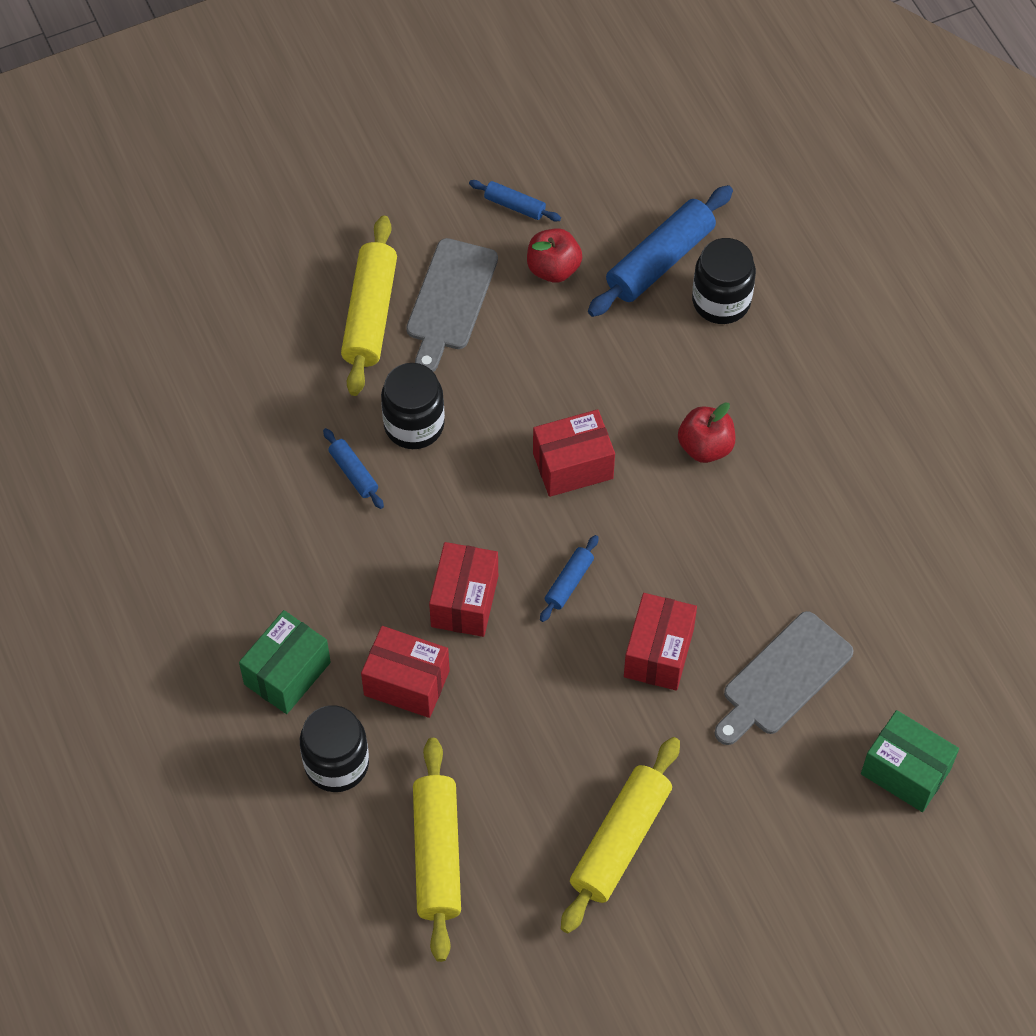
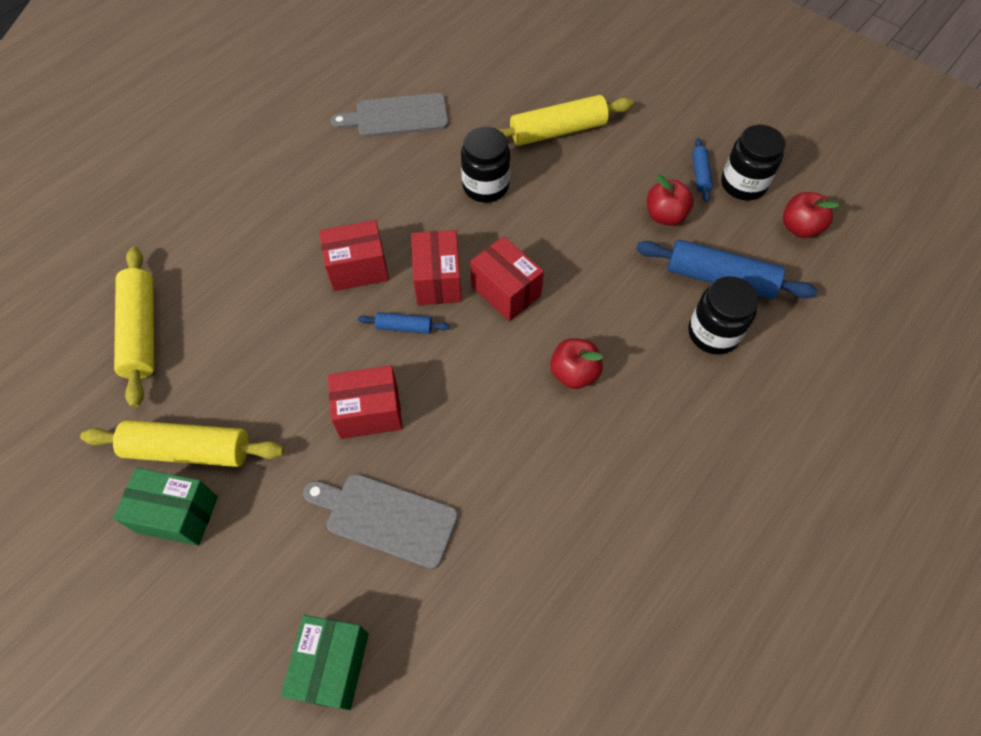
camera: 65 degrees right, 0 degrees up
(287, 673) = (258, 192): green box -> green box (178, 514)
(336, 764) = (197, 245): black jar -> black jar (743, 184)
(353, 473) = (429, 169): blue rolling pin -> none
(406, 683) = (276, 260): red box -> red box (438, 280)
(437, 854) = (142, 331): yellow rolling pin -> yellow rolling pin turned 75 degrees counterclockwise
(450, 300) = (597, 168): grey cutting board -> grey cutting board (397, 116)
(635, 154) = (799, 228): none -> red apple

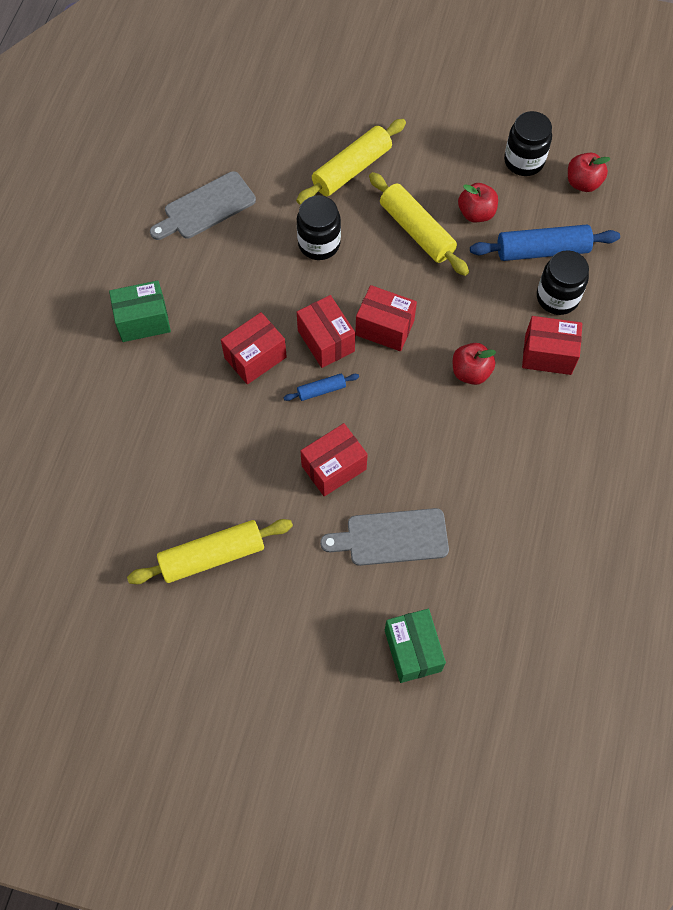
camera: 25 degrees left, 5 degrees up
(142, 331) = (109, 483): yellow rolling pin -> yellow rolling pin (417, 231)
(178, 514) = (235, 604): green box -> green box (143, 321)
(672, 390) = (548, 354): none -> red box
(700, 174) = (486, 165): blue rolling pin -> none

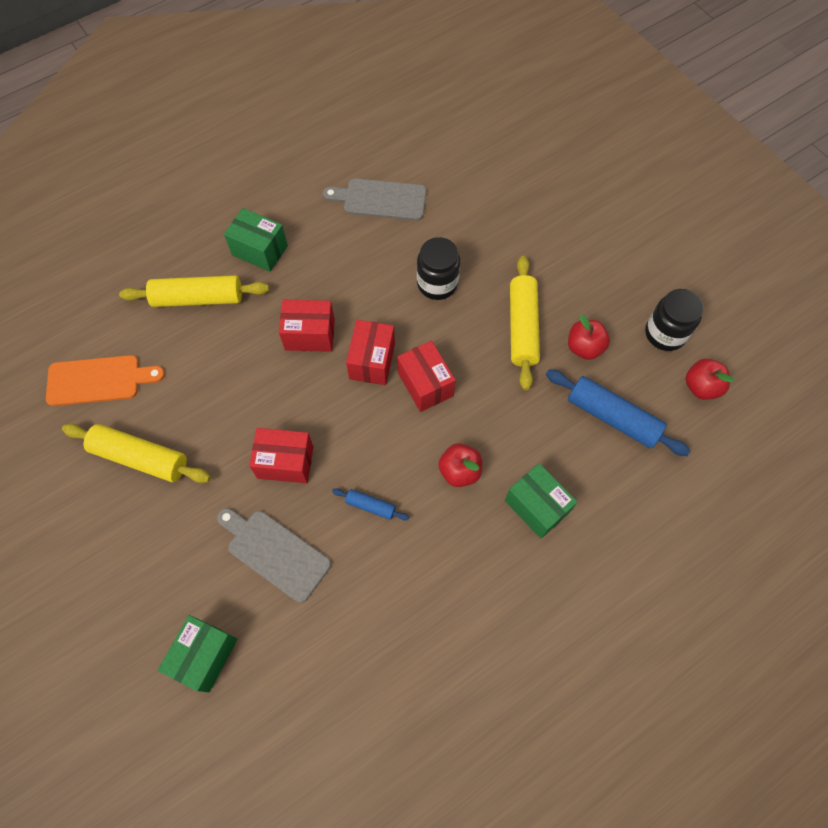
camera: 40 degrees right, 0 degrees up
(111, 526) = (99, 380): none -> orange cutting board
(321, 390) = (333, 396): blue rolling pin -> blue rolling pin (370, 506)
(352, 169) = (516, 244): yellow rolling pin -> yellow rolling pin (198, 298)
(548, 354) = (536, 506): red box -> green box
(557, 297) = (589, 465): black jar -> none

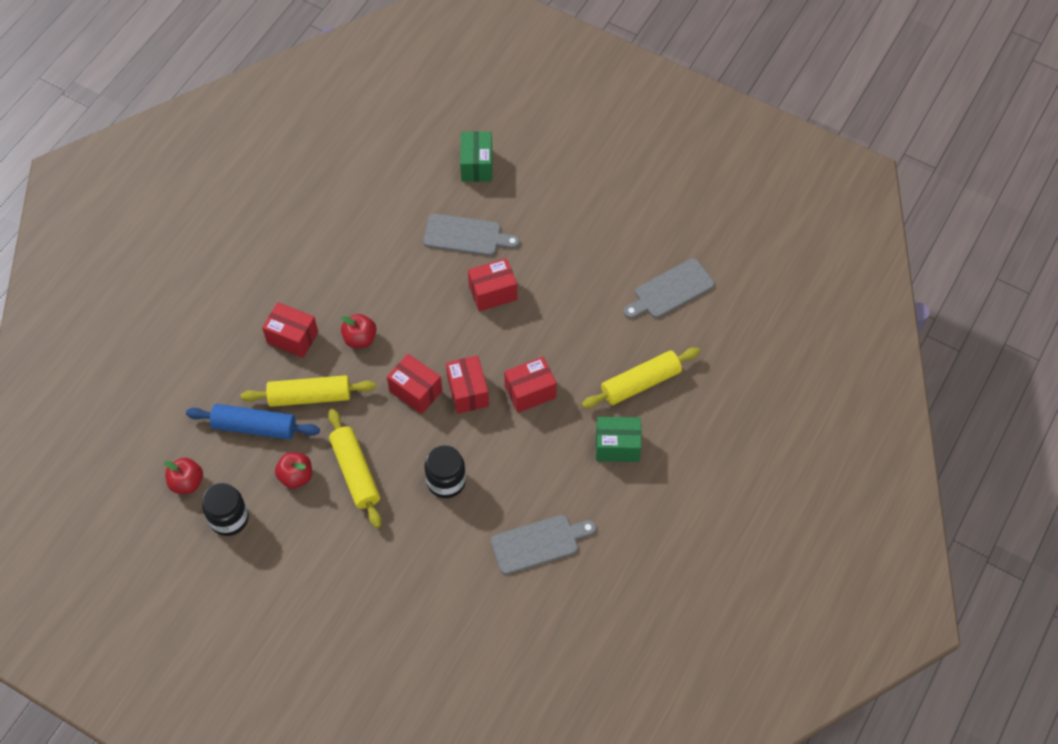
camera: 155 degrees right, 5 degrees down
(99, 380) = (671, 290): orange cutting board -> grey cutting board
(140, 458) = (599, 253): yellow rolling pin -> yellow rolling pin (310, 396)
(370, 506) = (414, 289): blue rolling pin -> none
(536, 506) = (292, 338): green box -> red box

